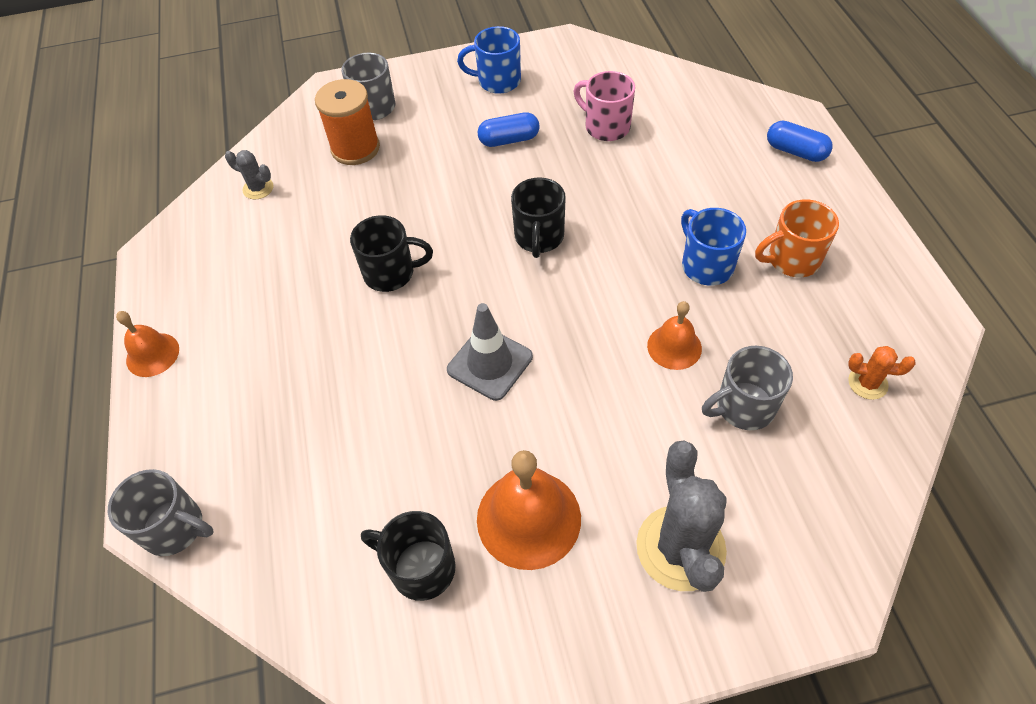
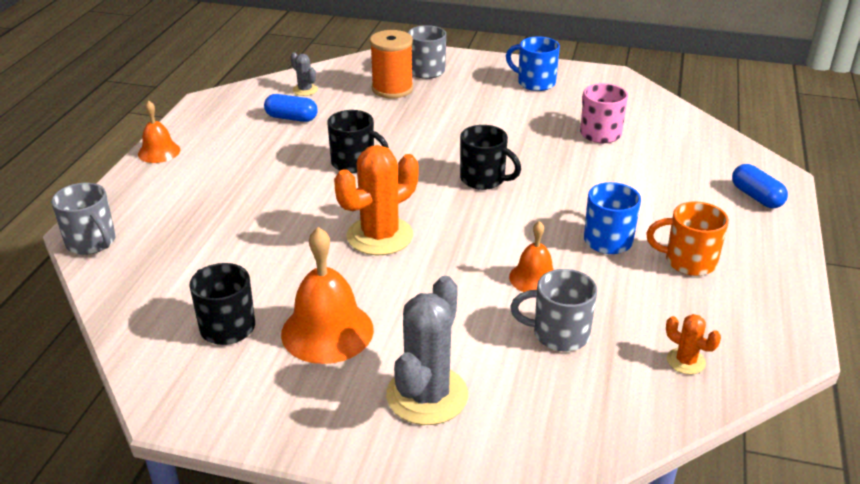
camera: 25 degrees right, 20 degrees down
(490, 363) = (380, 236): grey traffic cone -> orange cactus
(509, 140) = (512, 118): blue capsule -> blue capsule (291, 118)
(539, 237) = (484, 179): black mug -> black mug turned 90 degrees counterclockwise

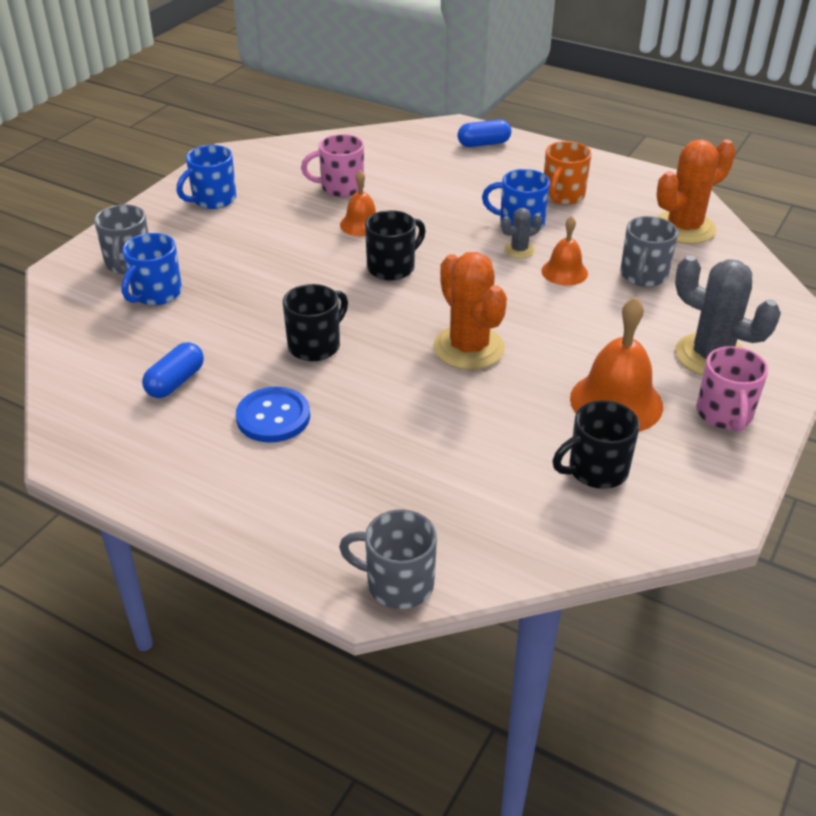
camera: 75 degrees left, 5 degrees up
(92, 242) = (397, 584): grey mug -> grey mug turned 135 degrees counterclockwise
(159, 152) = (192, 512): orange bell -> orange bell (361, 224)
(262, 162) = (273, 417): none -> blue button
(305, 90) = (105, 362): grey cactus -> grey cactus (519, 250)
(327, 409) = (724, 414): none -> pink mug
(392, 89) = (156, 294): orange spool -> blue mug
(686, 361) = (684, 228): orange cactus -> orange cactus, size x2.06

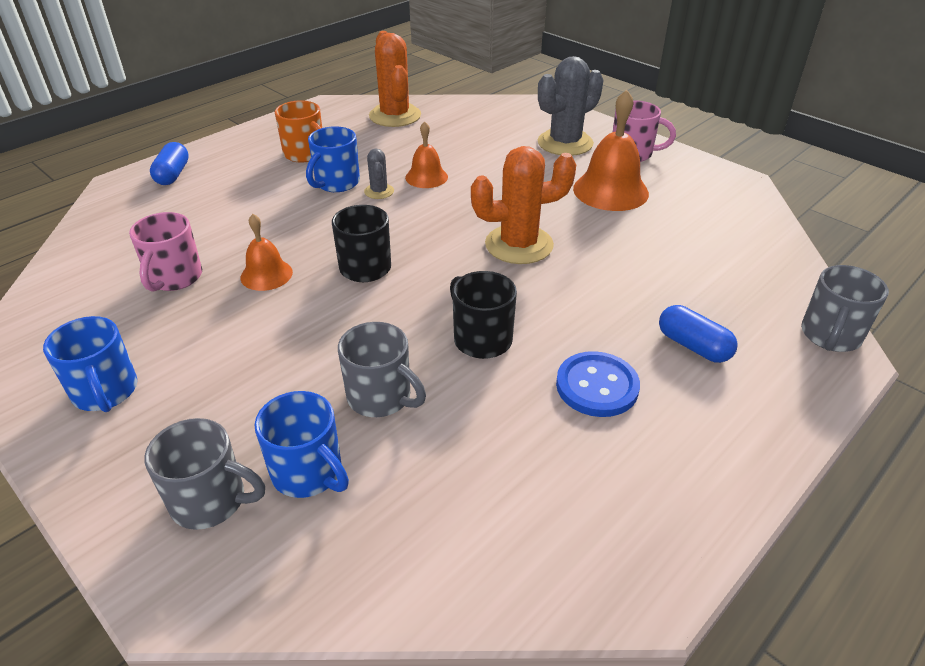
camera: 75 degrees left, 0 degrees up
(175, 382) = (514, 466): blue capsule -> blue capsule (693, 346)
(596, 470) = (691, 216): black mug -> none
(643, 276) = (451, 145): grey mug -> grey mug (381, 397)

